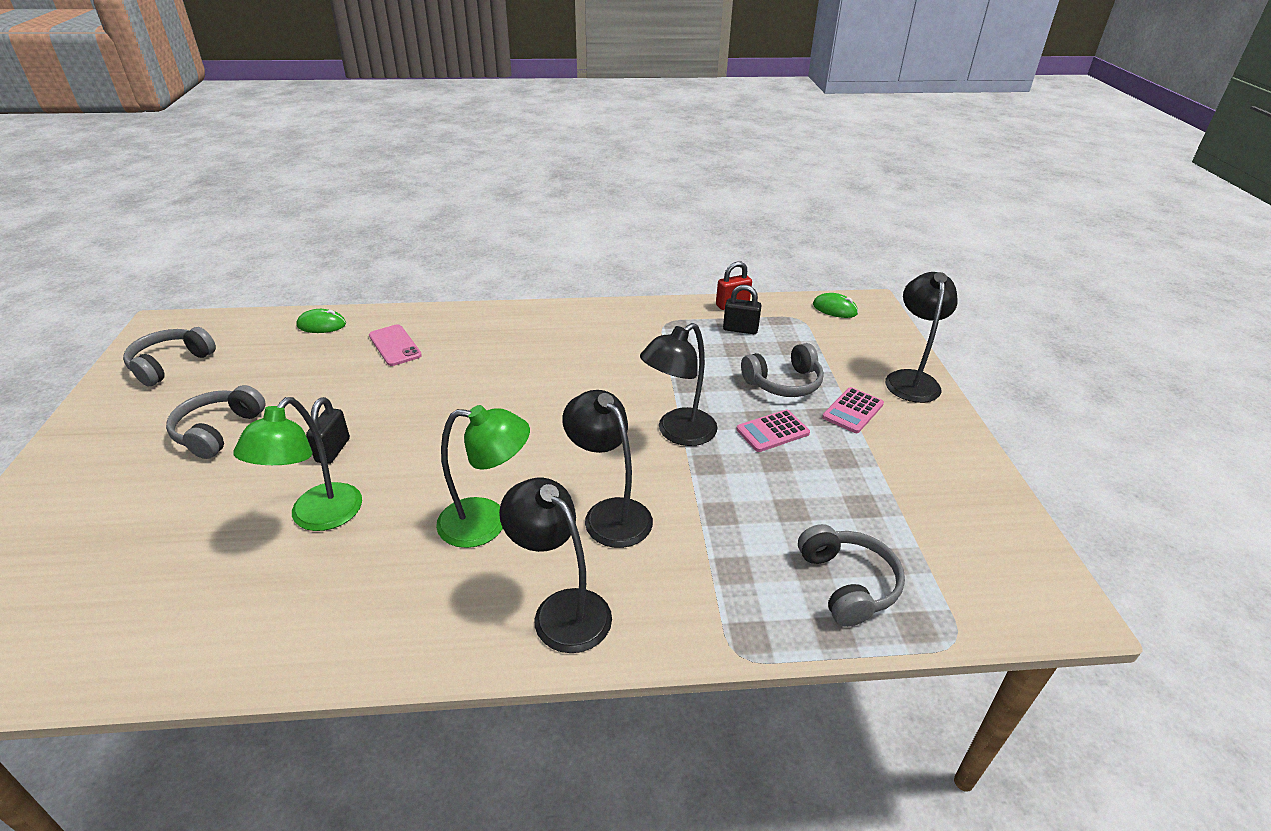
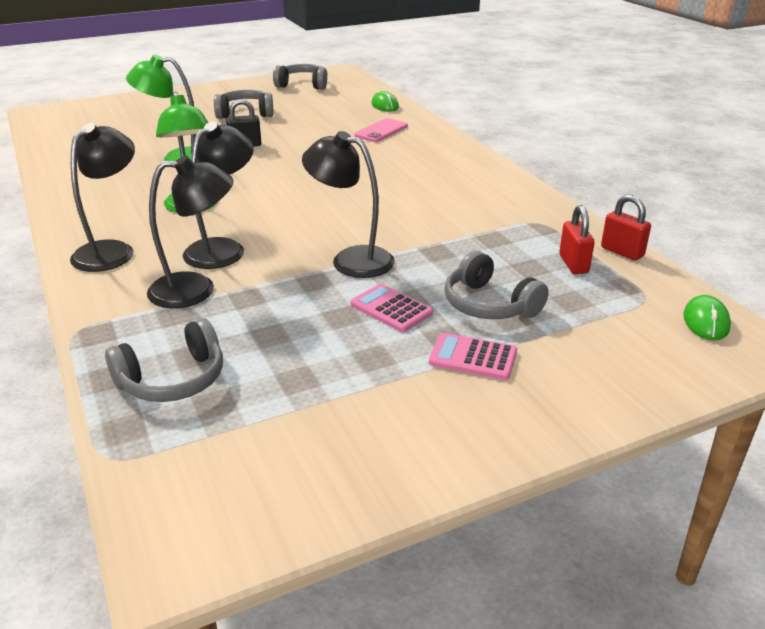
camera: 70 degrees right, 5 degrees down
(740, 329) = (573, 264): black padlock -> red padlock
(911, 379) = (590, 400): black lamp -> black lamp (196, 289)

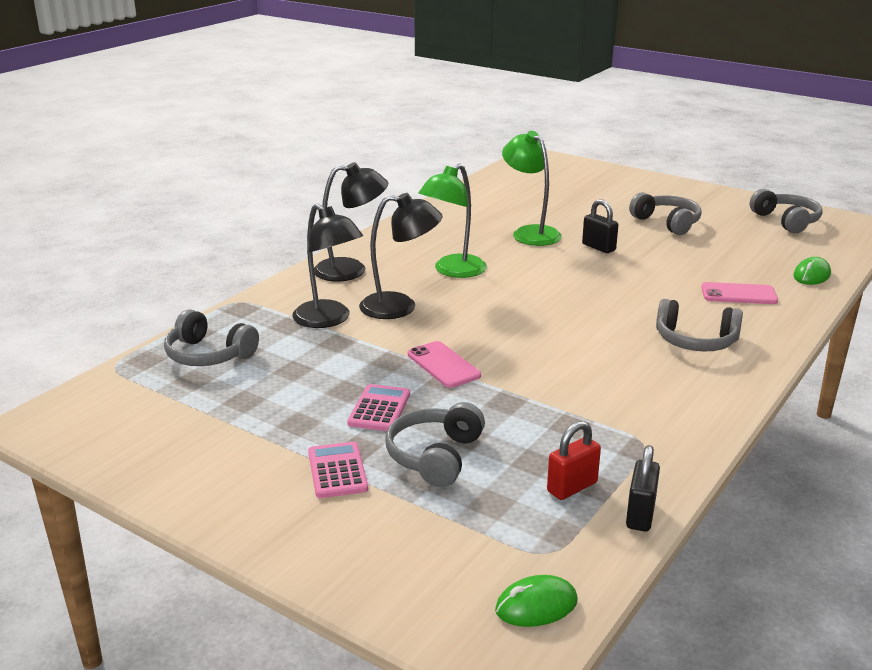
camera: 60 degrees right, 5 degrees down
(351, 259) = (443, 365): black lamp -> pink phone
(426, 163) = (695, 341): none -> grey headphones
(622, 252) = (640, 515): red padlock -> black padlock

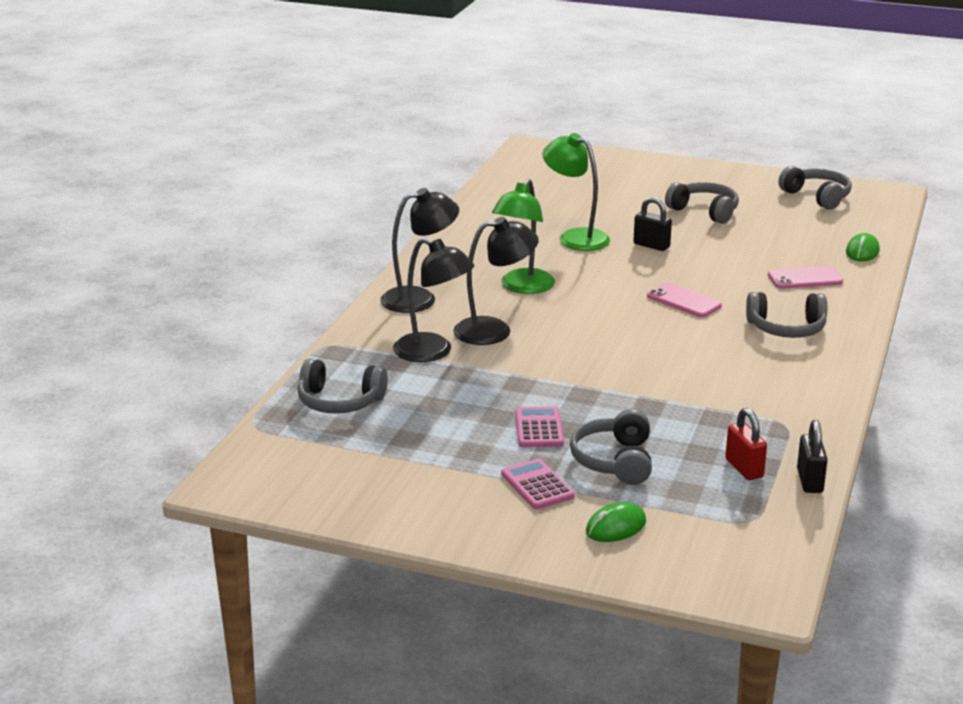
camera: 15 degrees left, 0 degrees up
(443, 365) = (572, 381): pink phone -> pink phone (684, 301)
(536, 605) = (763, 559): green mouse -> green mouse (615, 527)
(572, 487) = (744, 468): red padlock -> red padlock turned 60 degrees counterclockwise

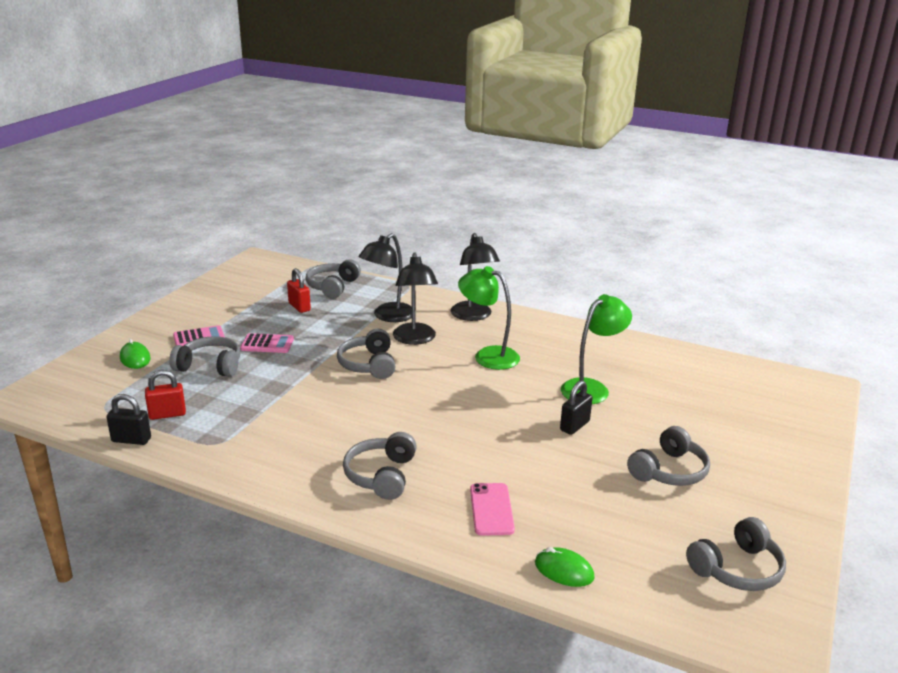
camera: 95 degrees right, 0 degrees up
(416, 420) = (299, 307): none -> red padlock
(570, 354) = (368, 365): none -> grey headphones
(684, 301) = (450, 427): pink phone -> none

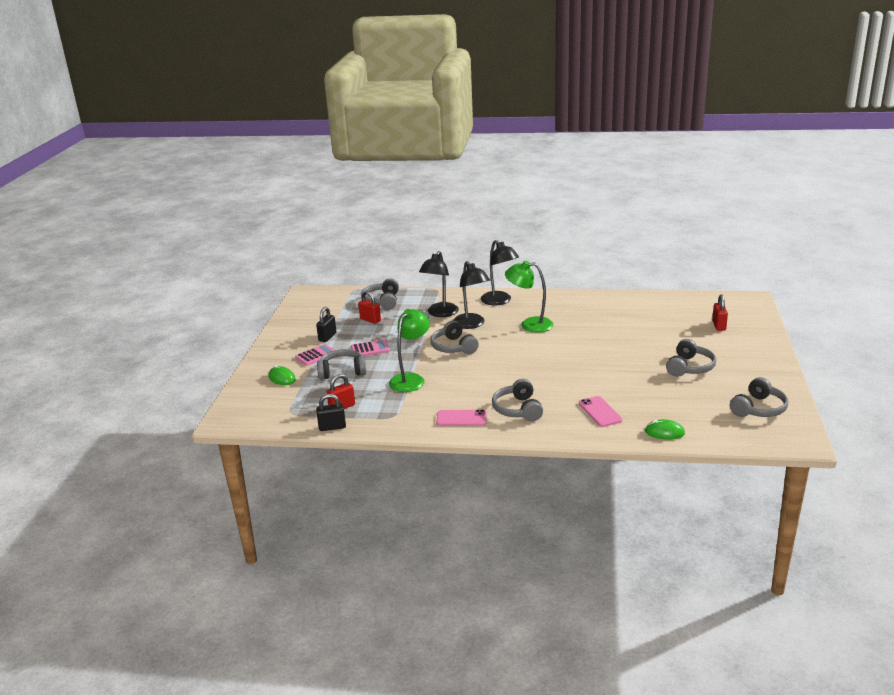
camera: 15 degrees left, 0 degrees up
(297, 470) = (461, 418): none -> pink phone
(574, 426) = (616, 355): black padlock -> black padlock (327, 337)
(591, 388) = (611, 330): green lamp -> green lamp (411, 379)
(751, 415) = (719, 326): none -> red padlock

